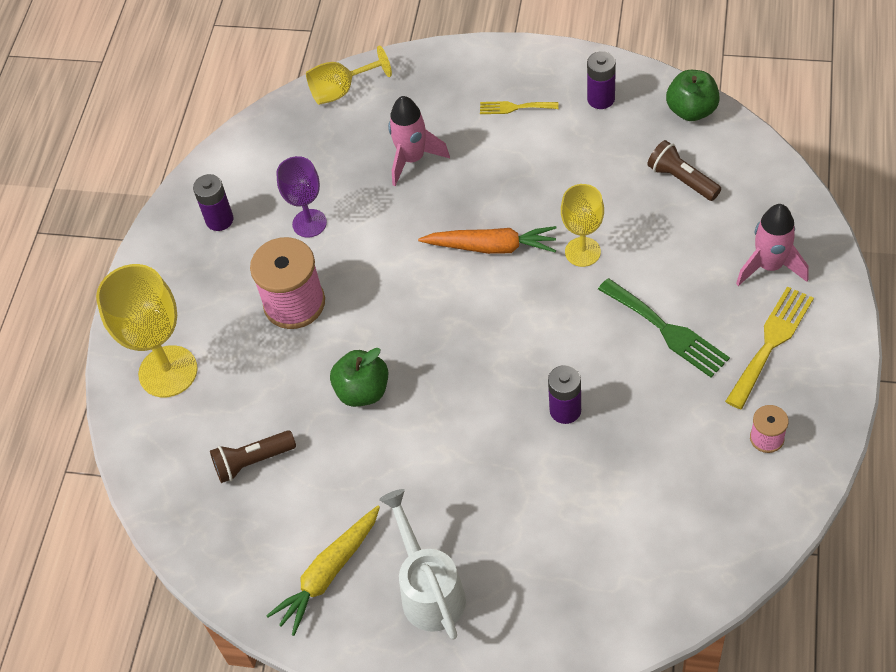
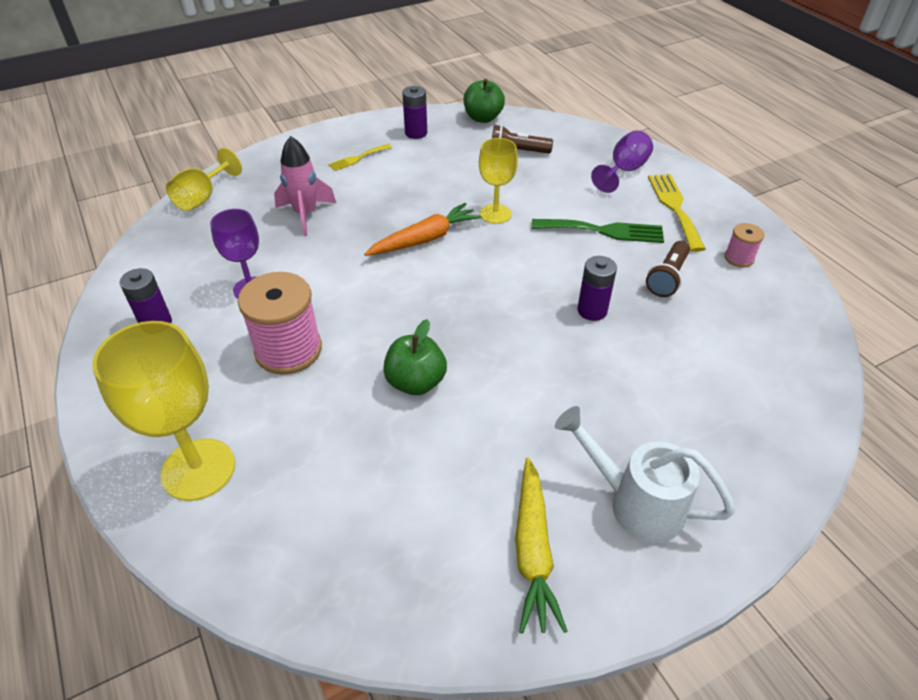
camera: 45 degrees left, 10 degrees down
(252, 461) = (362, 497): brown flashlight -> brown flashlight (667, 278)
(769, 266) = (624, 171): pink rocket -> purple goblet

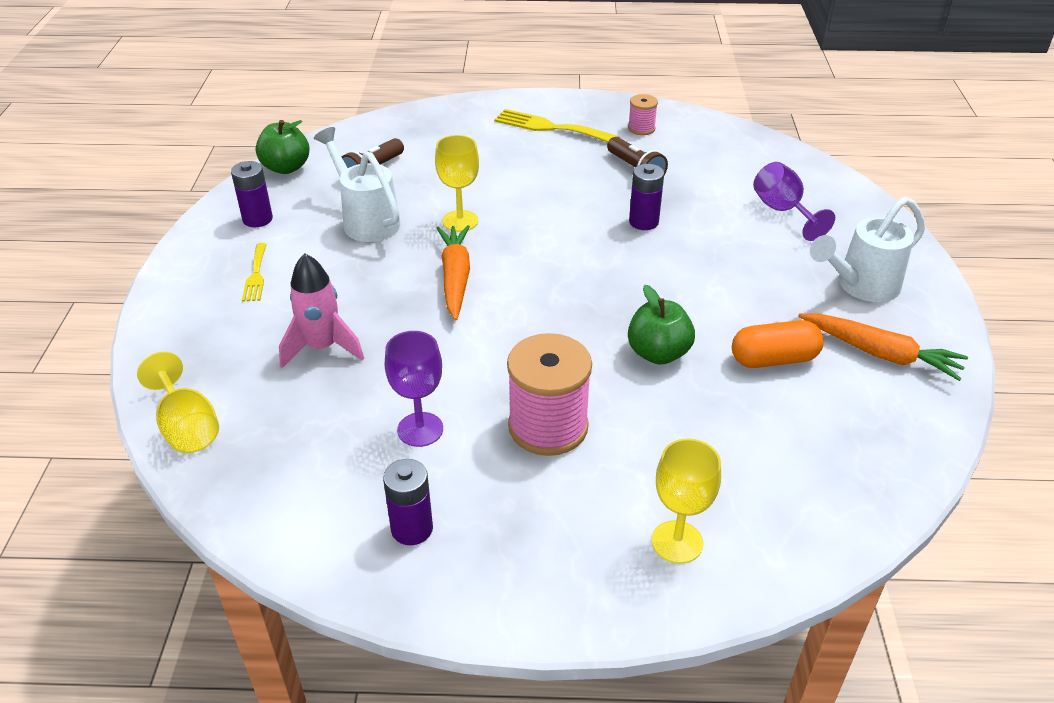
camera: 60 degrees left, 5 degrees down
(198, 469) = (677, 542): yellow goblet -> yellow goblet, size x0.62
(456, 173) = (366, 219): none -> white watering can
(462, 464) = (773, 359): none -> orange capsule
(533, 550) = (880, 353): yellow carrot -> orange carrot
(604, 231) = (546, 174): green fork -> none
(624, 171) = (472, 128): purple goblet -> purple goblet (783, 211)

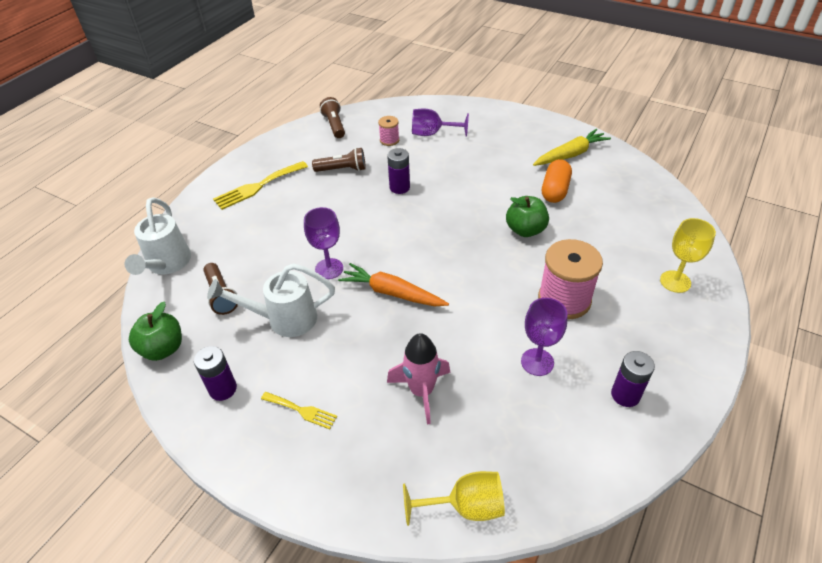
camera: 60 degrees left, 5 degrees up
(460, 221) = (329, 269): yellow goblet -> purple goblet
(641, 128) = (300, 149): pink spool -> pink spool (389, 140)
(714, 133) = (334, 125): none -> brown flashlight
(860, 286) = (515, 137): white watering can -> white watering can (167, 265)
(880, 353) = (570, 155): orange carrot -> yellow carrot

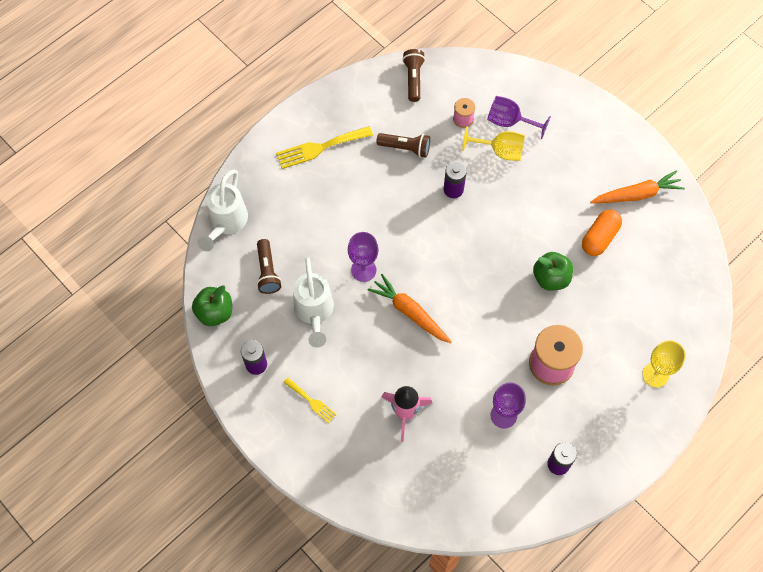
camera: 15 degrees right, 20 degrees up
(283, 319) = (314, 312): white watering can -> white watering can turned 105 degrees counterclockwise
(465, 506) = (407, 510): yellow goblet -> yellow goblet (500, 151)
(570, 155) = (637, 194): yellow carrot -> orange carrot

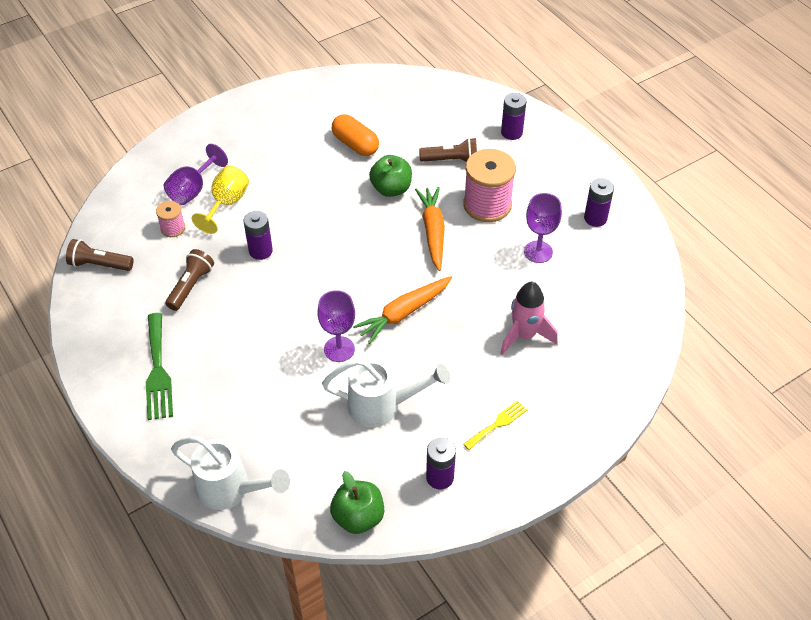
camera: 80 degrees left, 15 degrees down
(267, 272) = (315, 450): brown flashlight -> brown flashlight (451, 160)
(320, 148) = (158, 371): yellow fork -> green fork
(637, 194) = (315, 109): orange carrot -> orange carrot (433, 231)
(655, 375) = (511, 132): yellow goblet -> purple battery

